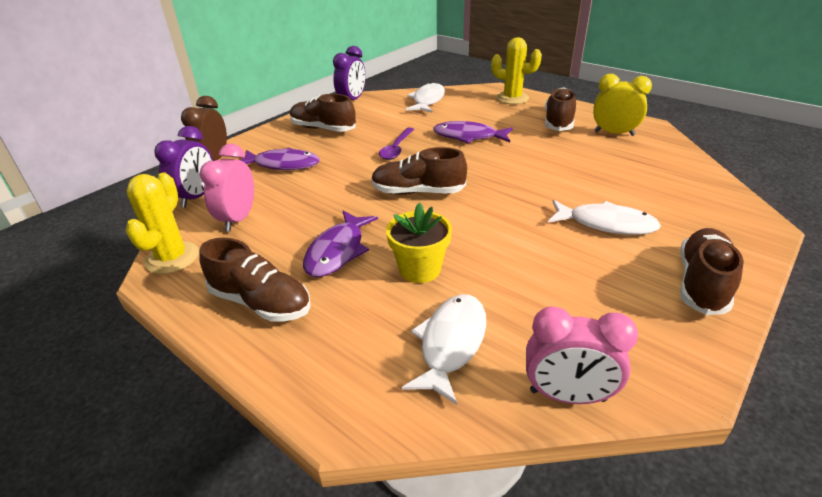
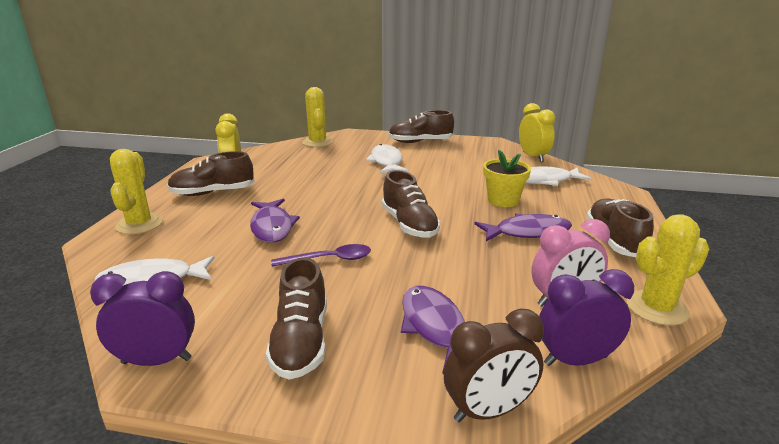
camera: 120 degrees left, 10 degrees down
(567, 395) = (533, 157): pink clock -> yellow clock
(712, 191) = (317, 142): none -> yellow cactus

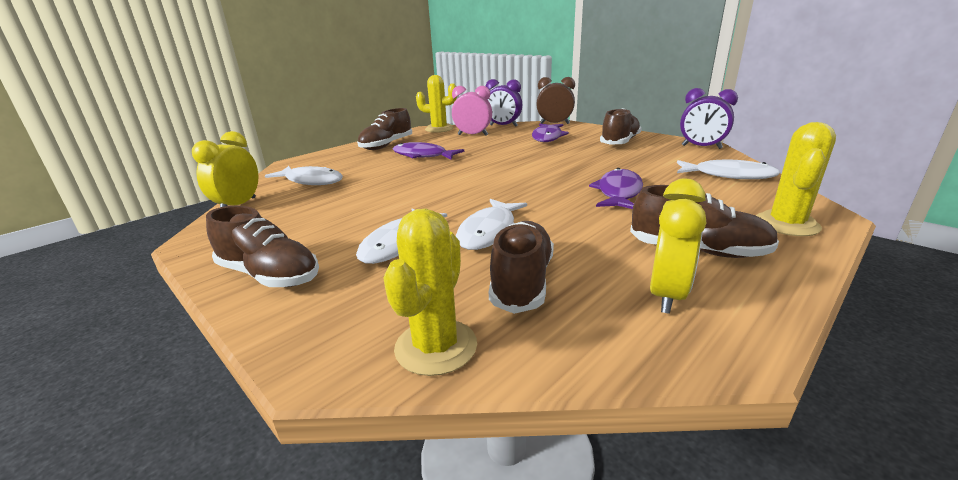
camera: 145 degrees left, 0 degrees up
(329, 259) = (581, 165): purple spoon -> none
(345, 177) = (489, 232): none -> white fish
(409, 225) = (493, 173): brown shoe -> brown shoe (522, 281)
(503, 200) = (387, 174): yellow flower pot -> none

